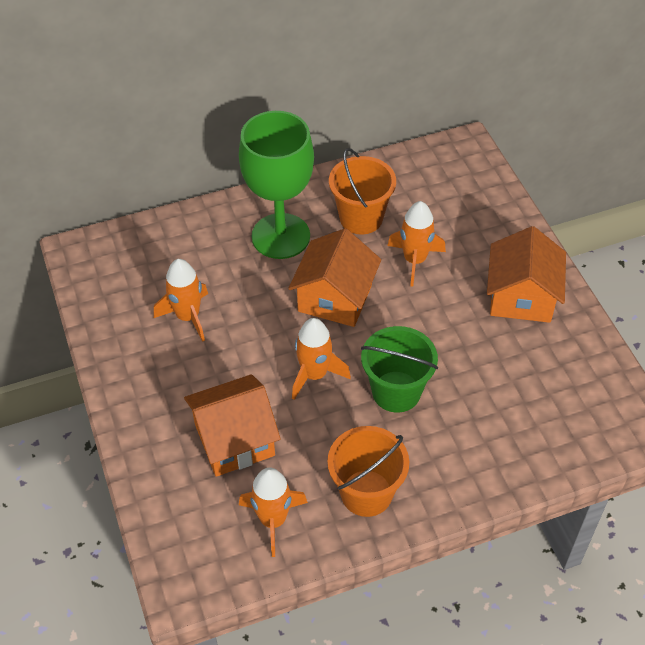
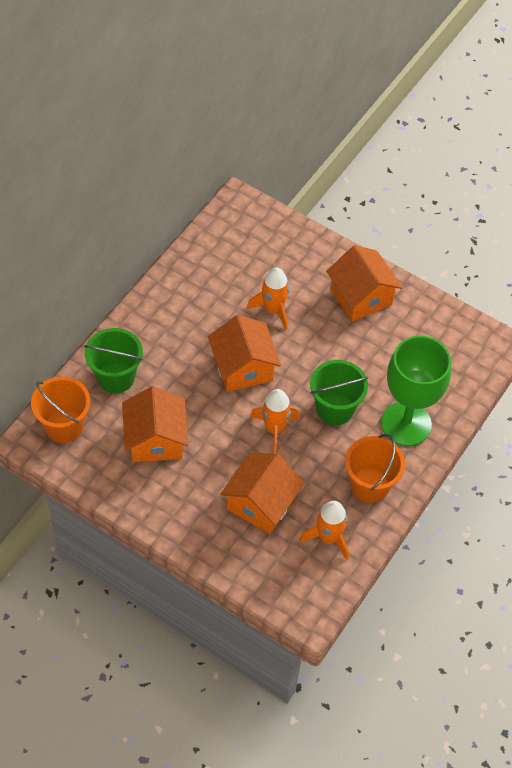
camera: 40 degrees left, 5 degrees up
(188, 316) = (155, 439): orange rocket -> orange house
(204, 239) = (116, 377): none -> green bucket
(280, 236) = (168, 343): green goblet -> green goblet (406, 424)
(361, 218) = (212, 298): orange bucket -> orange bucket (64, 426)

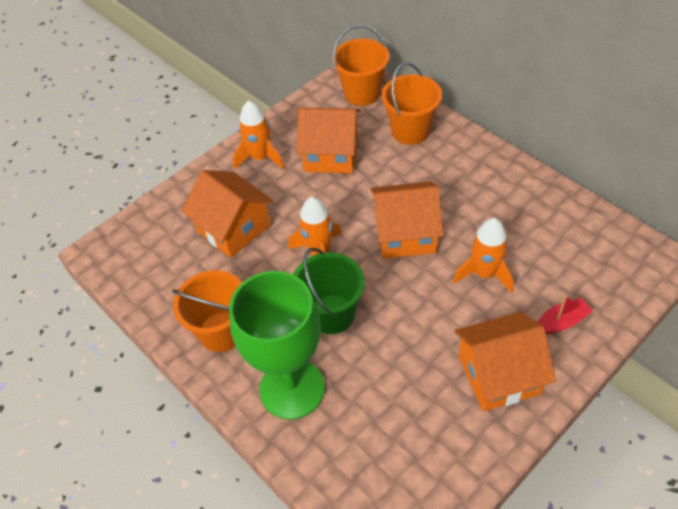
camera: 110 degrees right, 5 degrees down
(116, 377) = (410, 131): green bucket -> orange bucket
(308, 261) = (561, 322): none -> red boat
(328, 538) = (173, 280): orange rocket -> orange rocket (260, 157)

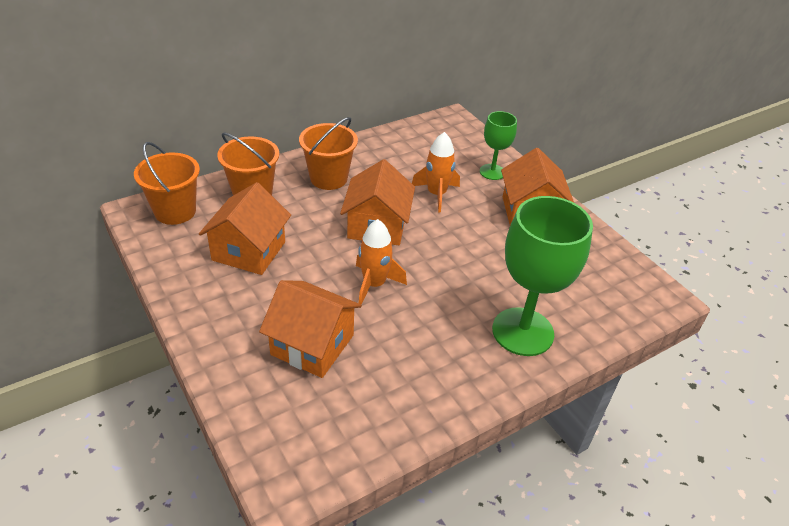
camera: 85 degrees left, 10 degrees down
(221, 331) = (447, 375): orange bucket -> orange bucket (328, 178)
(234, 228) = (312, 345): orange house -> orange house turned 60 degrees clockwise
(260, 157) = (218, 306): orange rocket -> none
(331, 314) = (450, 290): green bucket -> none
(561, 322) = (492, 172): red boat -> green goblet

